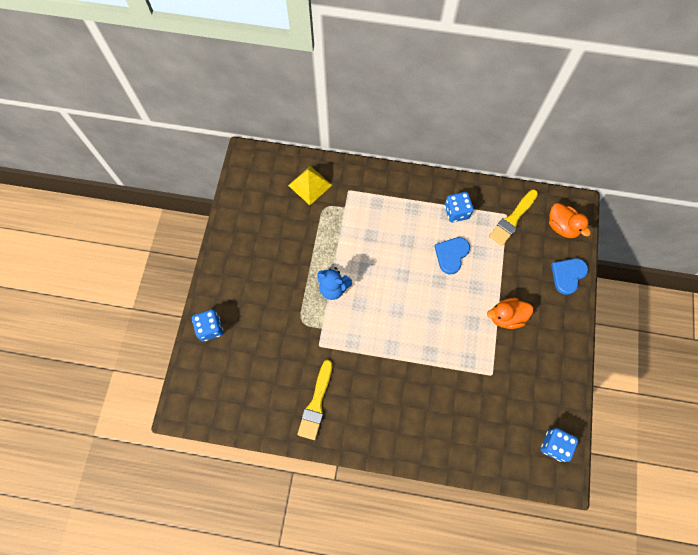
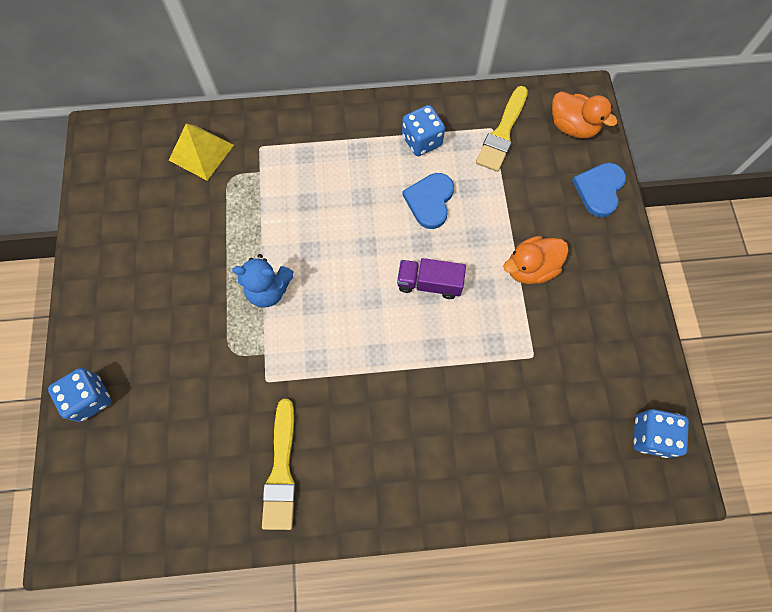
camera: 15 degrees left, 0 degrees up
(437, 310) = (429, 283): none -> purple truck

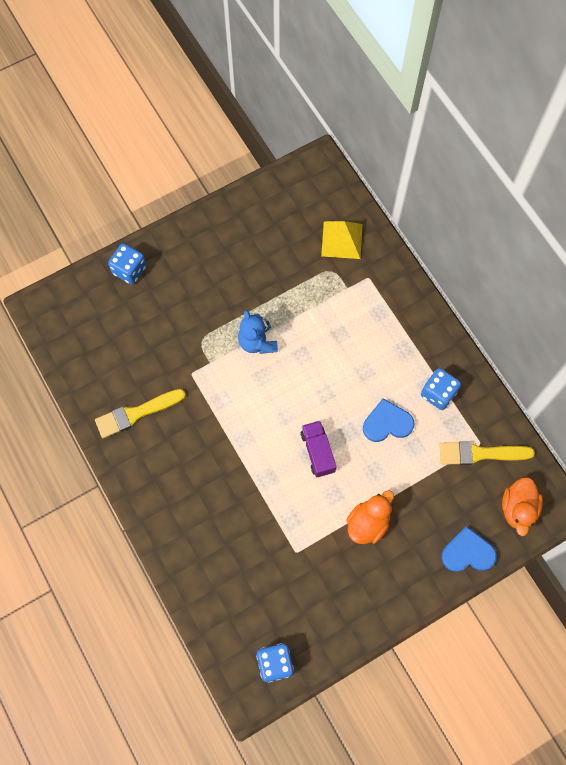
camera: 65 degrees right, 0 degrees up
(530, 268) = (368, 523): orange duck -> orange duck turned 90 degrees clockwise

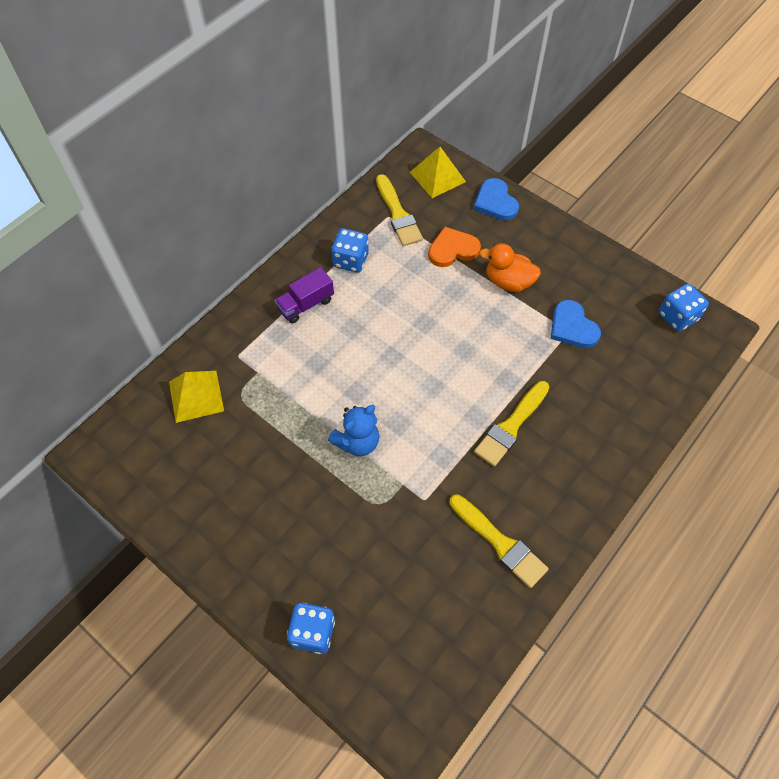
camera: 110 degrees left, 10 degrees down
(225, 462) = (511, 426): none -> yellow brush
(318, 452) = (458, 344): purple truck -> purple truck (306, 304)
(387, 423) = (400, 293): blue heart -> blue heart (572, 327)
(421, 488) = (452, 249): none -> orange heart
(518, 509) = (437, 177): orange duck -> yellow pyramid

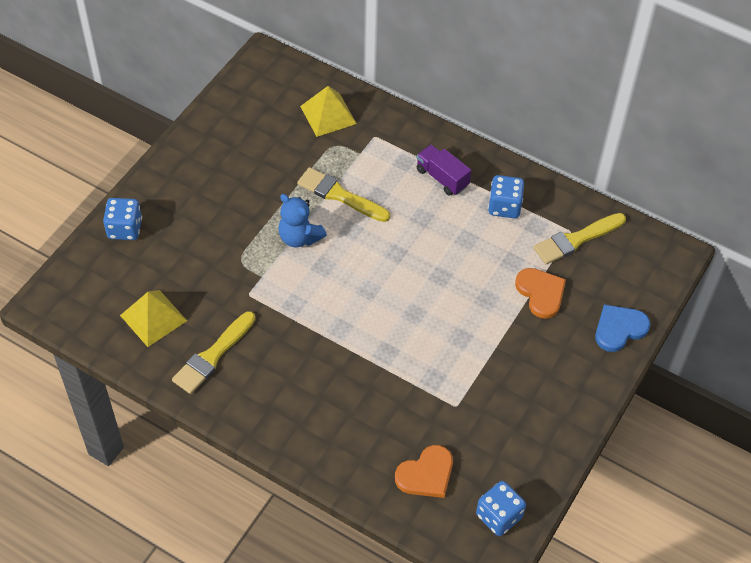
camera: 80 degrees right, 5 degrees down
(437, 177) = (640, 270): yellow pyramid -> yellow pyramid (153, 318)
(508, 282) = (509, 347): orange duck -> none
(511, 426) = (334, 358): yellow brush -> yellow brush (339, 195)
(572, 327) = (463, 410): blue heart -> none
(638, 365) = (426, 474): none -> orange heart

